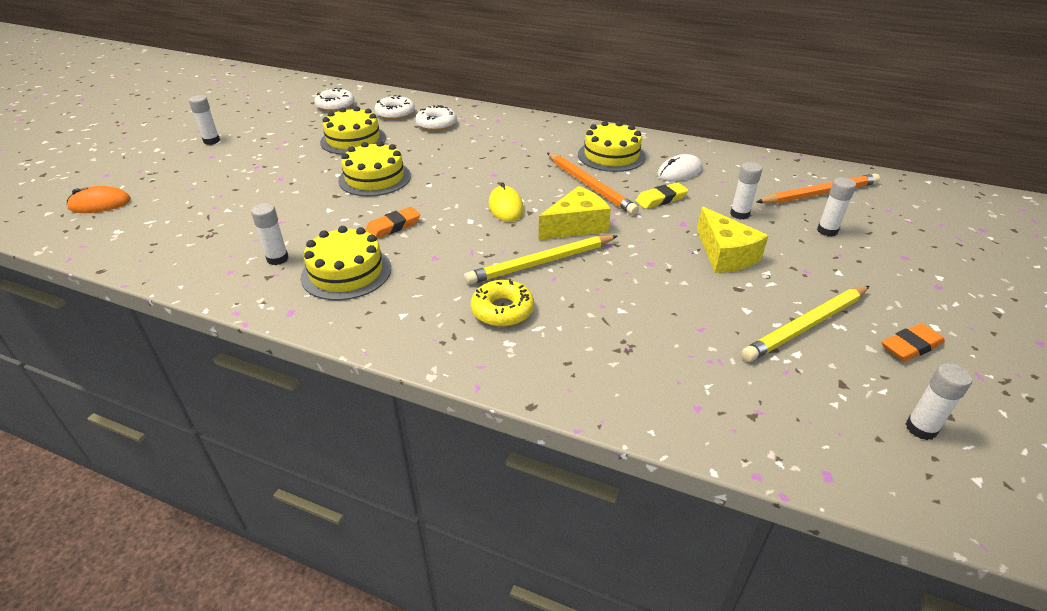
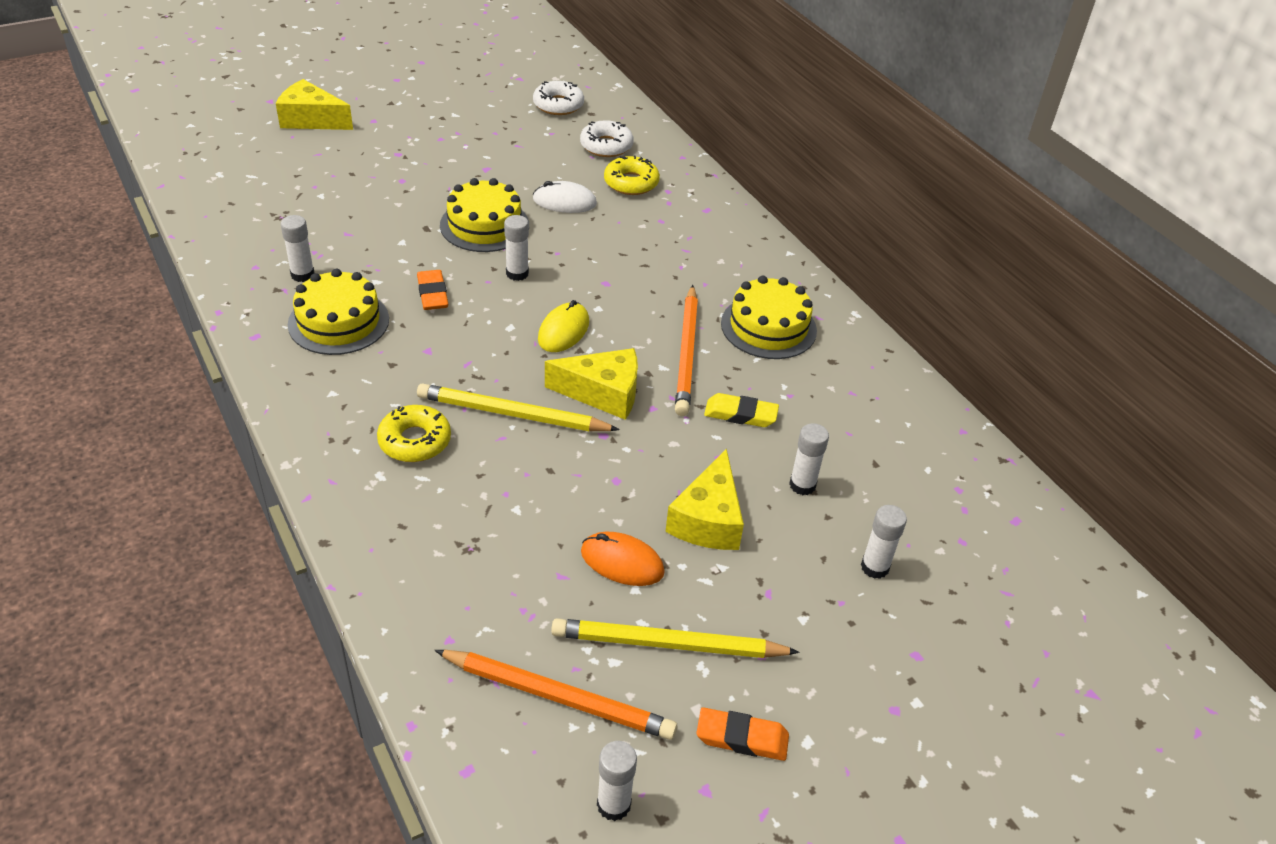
camera: 35 degrees right, 5 degrees up
(100, 204) = (234, 135): orange mouse -> orange mouse (622, 562)
(158, 172) = (311, 119): none -> yellow cheese
(211, 141) = (393, 100): white glue stick -> white glue stick (517, 273)
(353, 140) = (522, 163): yellow cake -> none
(393, 227) = (433, 294): orange eraser -> orange eraser turned 75 degrees clockwise
(436, 124) = (631, 183): white donut -> yellow donut
(679, 172) = (817, 392): white mouse -> white mouse (564, 202)
(819, 194) = (949, 519): orange pencil -> orange pencil (558, 697)

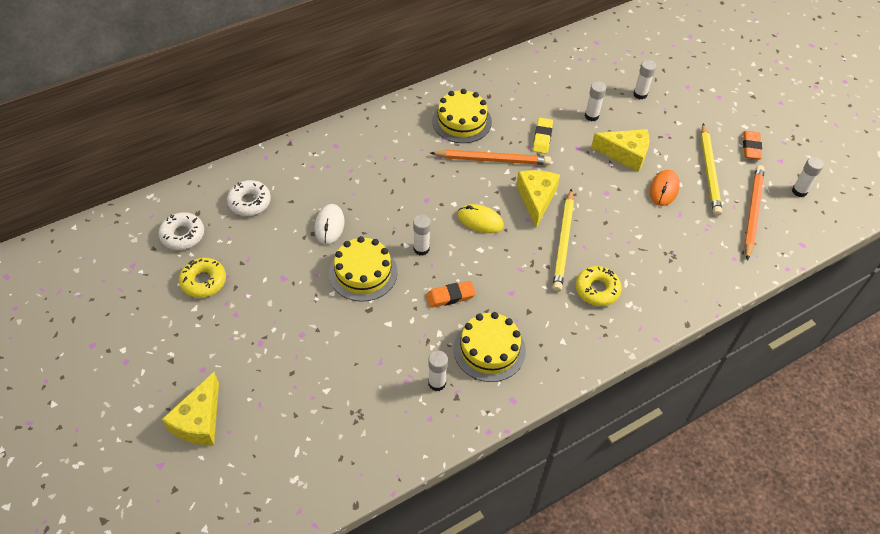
camera: 90 degrees left, 10 degrees up
(631, 183) = (302, 187): yellow donut -> yellow donut (203, 281)

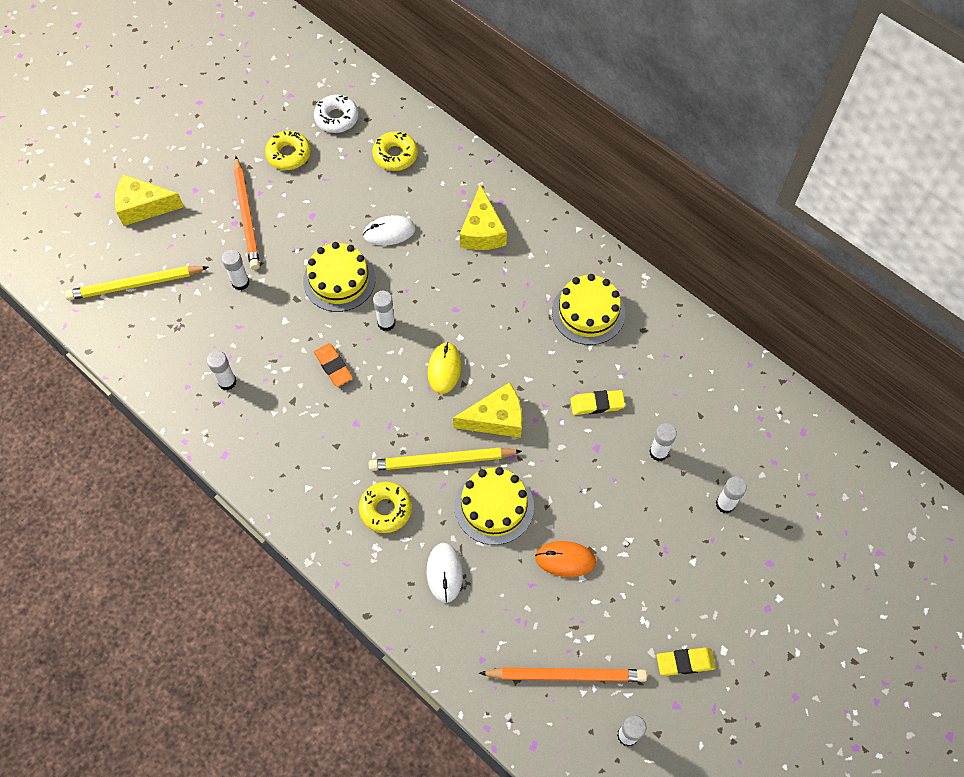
camera: 75 degrees right, 10 degrees up
(249, 202) = (395, 155): white donut -> yellow donut
(332, 350) = (240, 282): none -> white glue stick
(489, 349) = (278, 419): yellow cake -> yellow cake (494, 506)
(492, 160) = (539, 359): orange pencil -> orange pencil (246, 216)
(625, 154) = (607, 504): yellow cheese -> yellow cheese (482, 231)
(660, 264) = (444, 573): none -> white mouse
(709, 171) = (618, 612): yellow pencil -> yellow pencil (135, 284)
(751, 147) = (685, 662): orange eraser -> yellow eraser

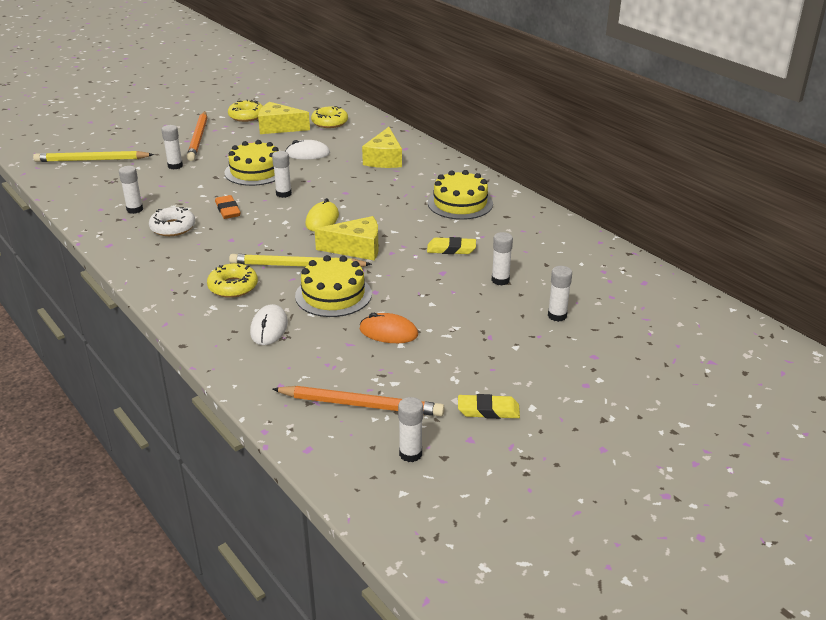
camera: 10 degrees right, 30 degrees down
(144, 207) = (122, 128): yellow cheese -> yellow cheese (278, 127)
(336, 118) = (292, 104): white donut -> white donut (173, 227)

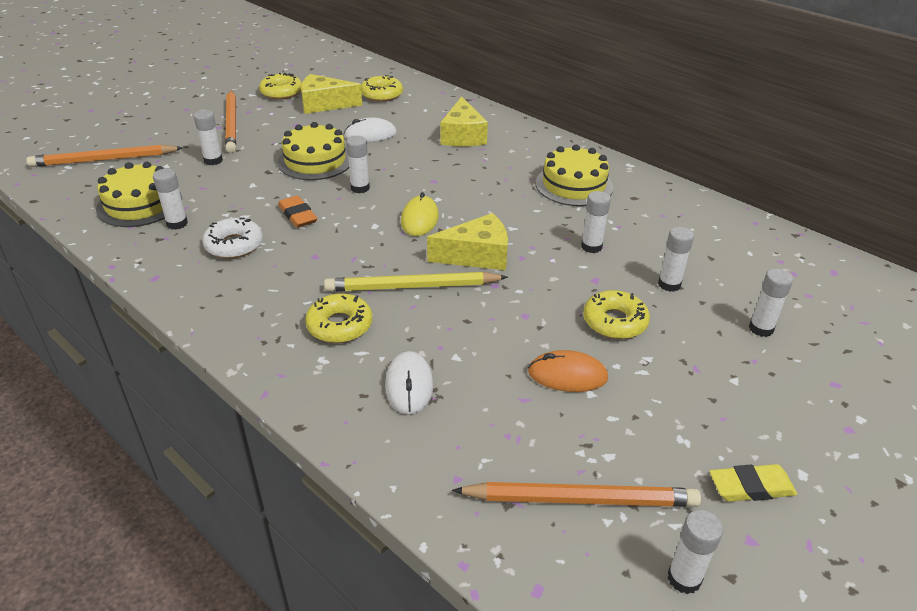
camera: 10 degrees left, 5 degrees up
(92, 160) = (104, 160): yellow pencil -> orange pencil
(333, 295) = (474, 325): yellow cake -> yellow cake (139, 204)
(442, 301) = (614, 322): none -> yellow donut
(451, 249) = (591, 247): yellow eraser -> white glue stick

